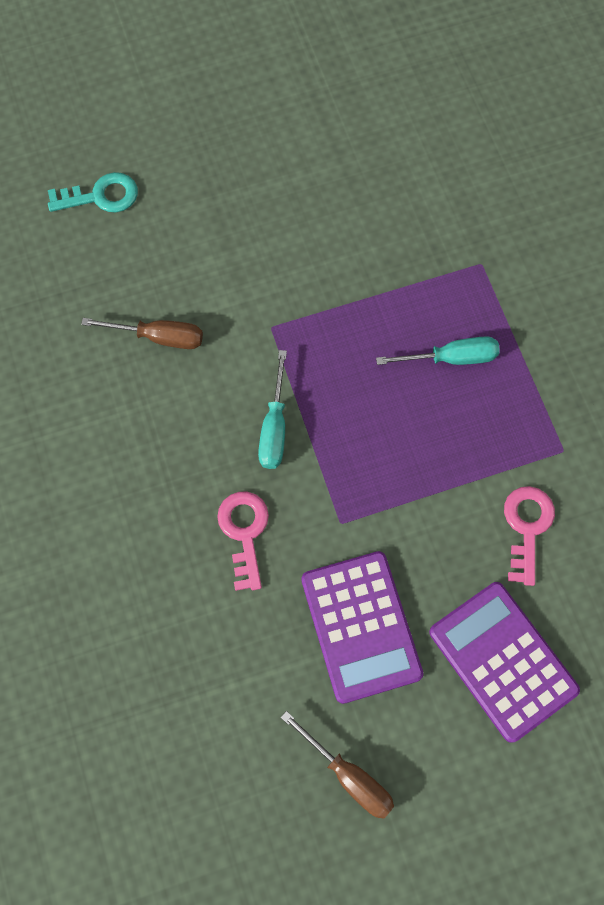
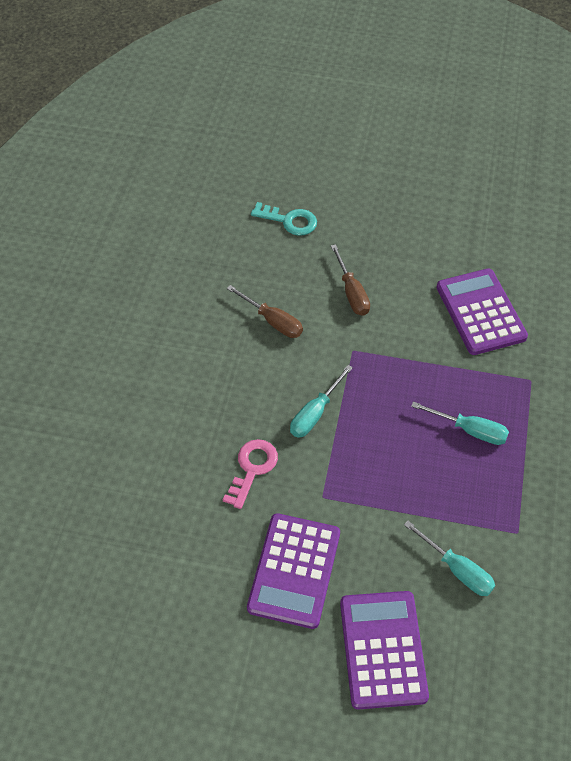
camera: 30 degrees right, 15 degrees down
(348, 775) = (223, 663): brown screwdriver -> brown screwdriver (352, 292)
(384, 207) = (480, 312): none -> purple calculator
(527, 527) = (457, 569): pink key -> turquoise screwdriver

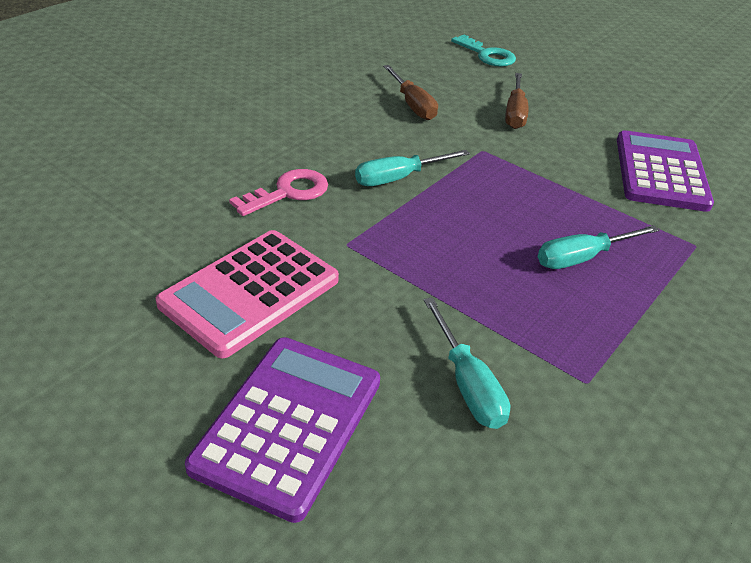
camera: 25 degrees right, 15 degrees down
(294, 570) = (250, 292): purple calculator -> pink calculator
(470, 430) = (582, 258): turquoise screwdriver -> turquoise screwdriver turned 105 degrees clockwise

